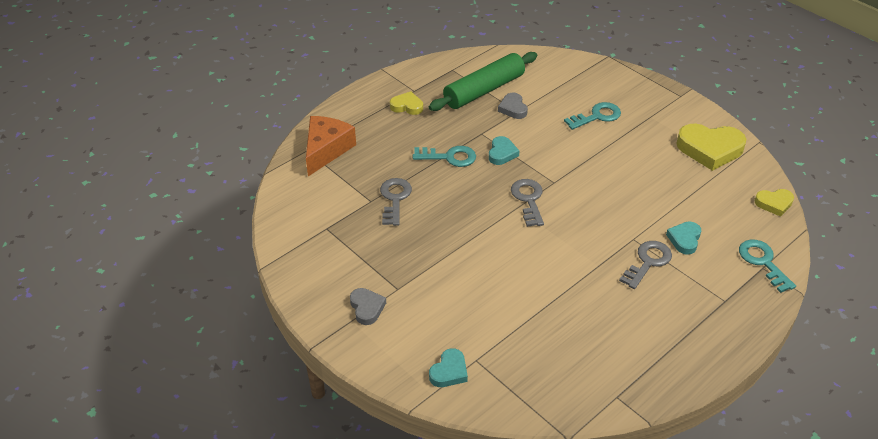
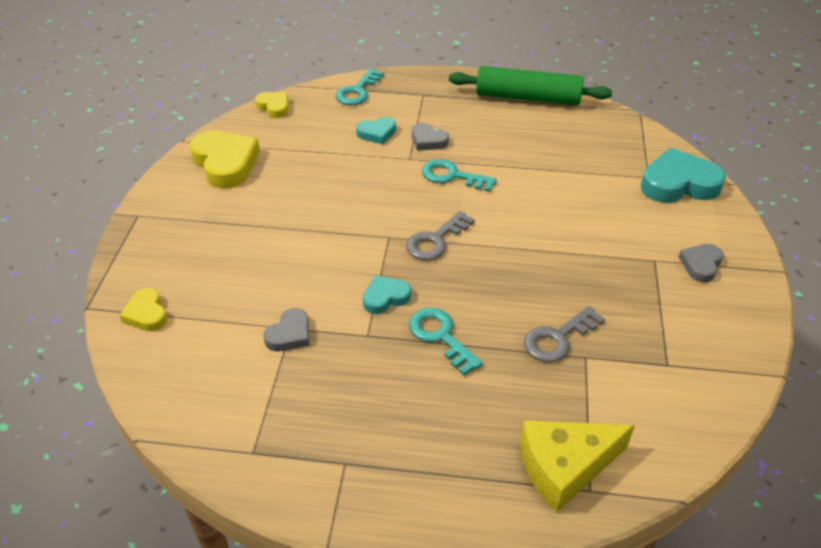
camera: 130 degrees left, 0 degrees up
(326, 150) = (565, 467): orange cheese -> yellow cheese
(407, 106) = (388, 445): yellow heart -> yellow heart (146, 314)
(449, 371) = (678, 183): turquoise heart -> turquoise heart, size x1.85
(484, 90) = (275, 385): green rolling pin -> green rolling pin (528, 98)
(597, 116) = (238, 258): turquoise key -> turquoise key (452, 176)
(648, 262) = (428, 140): grey key -> grey heart

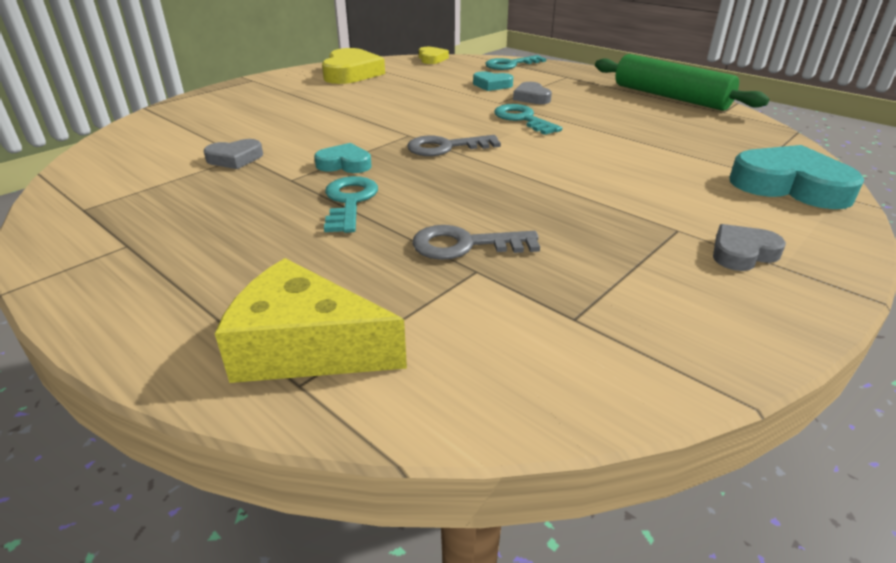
camera: 35 degrees right, 10 degrees down
(146, 314) = (168, 119): yellow heart -> none

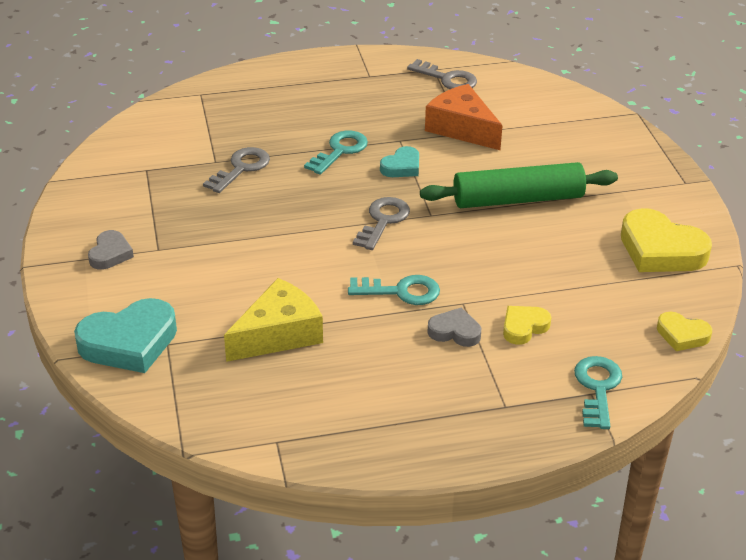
camera: 125 degrees right, 5 degrees up
(111, 193) = (447, 79): none -> grey key
(235, 158) = (462, 128): grey heart -> orange cheese
(305, 348) = (219, 100): yellow cheese -> yellow cheese (279, 334)
(349, 201) = (340, 150): turquoise key -> turquoise key turned 90 degrees counterclockwise
(492, 85) = (524, 327): turquoise heart -> yellow heart
(670, 97) = (353, 437): green rolling pin -> green rolling pin (517, 199)

